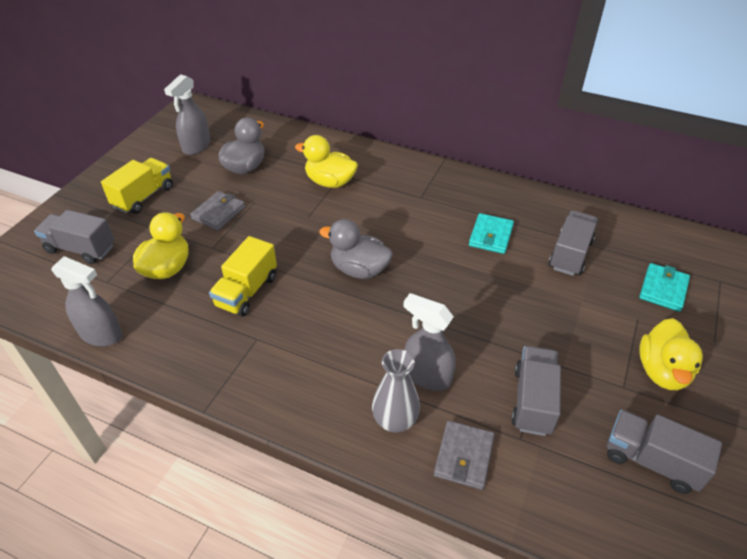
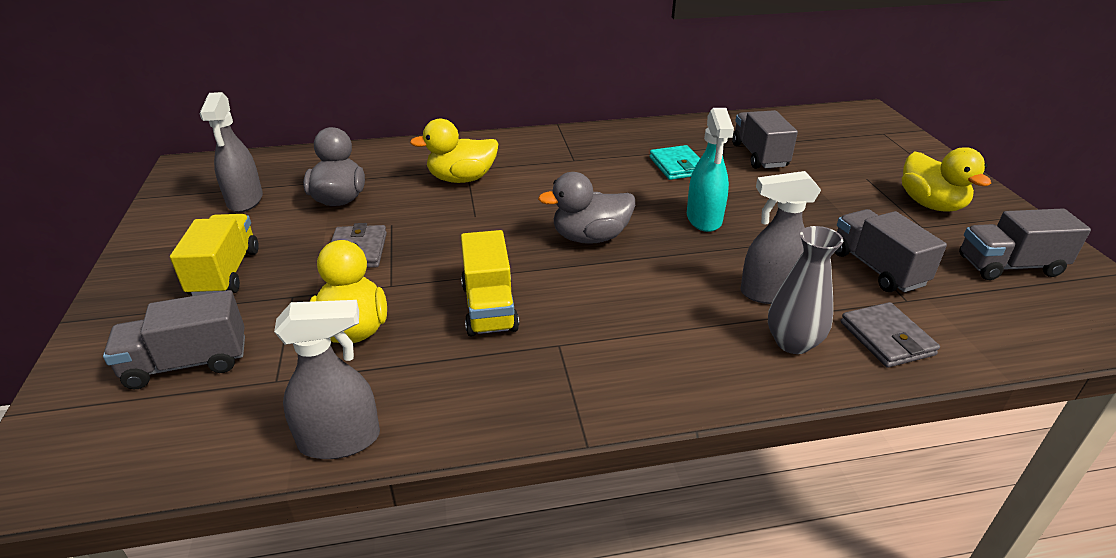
camera: 35 degrees left, 10 degrees down
(453, 292) = (704, 219): none -> turquoise spray bottle
(663, 289) = (856, 152): turquoise wallet -> none

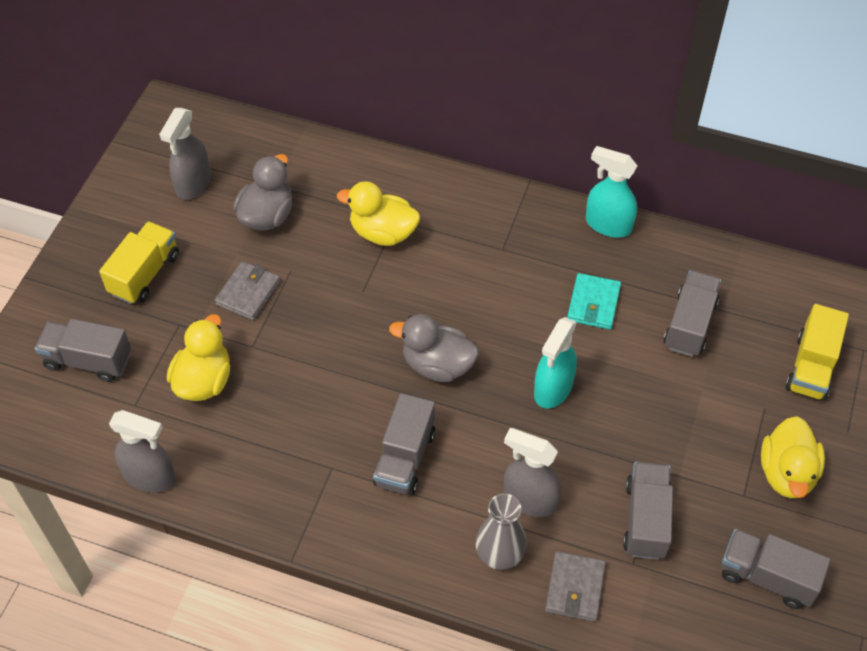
camera: 30 degrees right, 20 degrees up
(489, 307) = (307, 406): yellow truck -> yellow truck (811, 367)
(625, 308) = (405, 458): none -> grey truck
(640, 128) = (608, 224): none -> turquoise spray bottle

